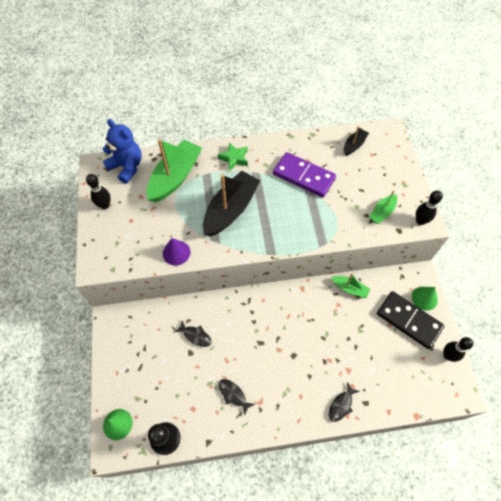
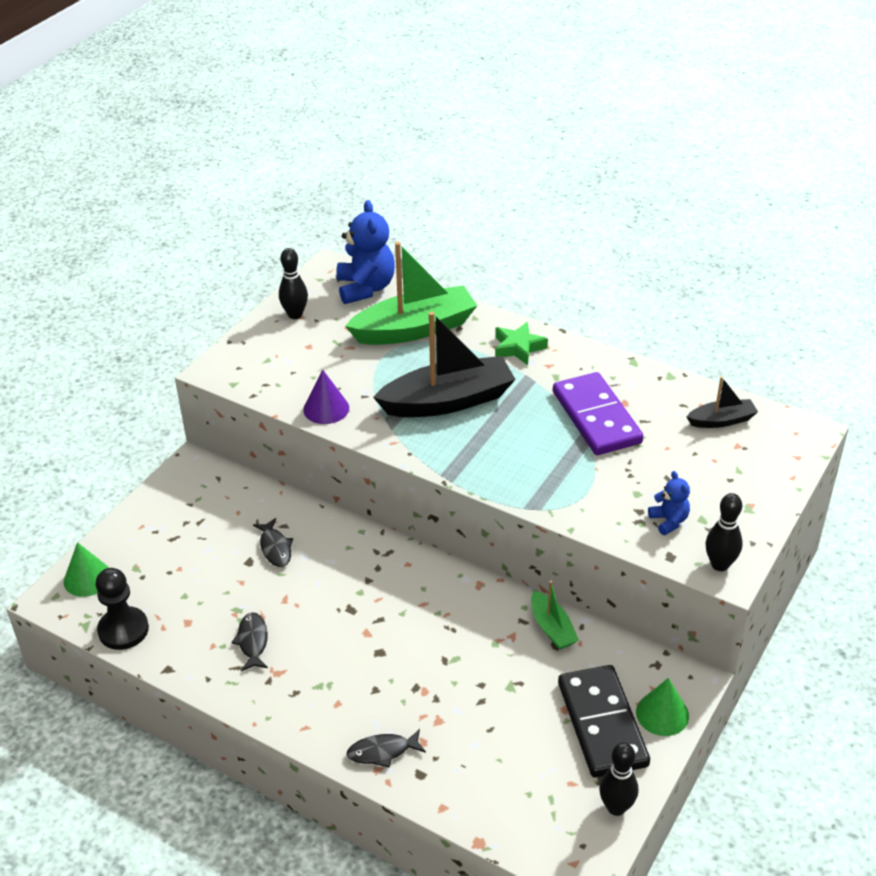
camera: 40 degrees right, 20 degrees down
(382, 212) = (669, 521): green boat -> blue teddy bear

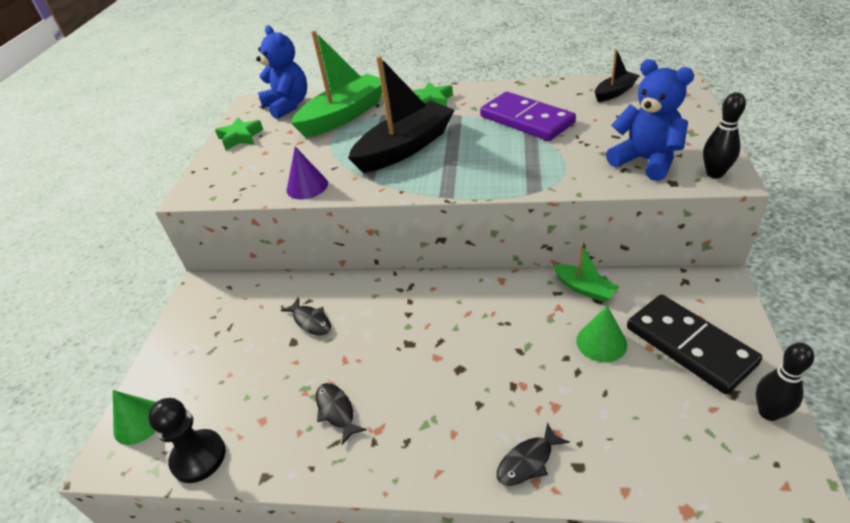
camera: 20 degrees left, 0 degrees up
(295, 315) = (240, 137): black bowling pin -> green star
(662, 714) = (726, 316): green cone -> green cone (601, 342)
(669, 521) = (646, 161): blue teddy bear -> blue teddy bear, size x1.94

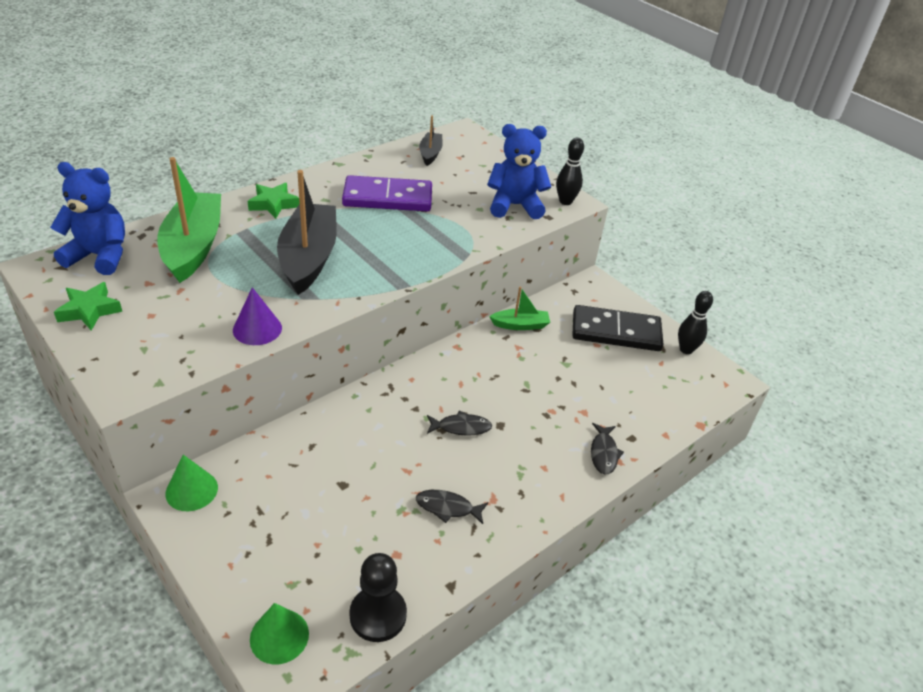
camera: 55 degrees left, 0 degrees up
(311, 321) = (337, 460): black fish -> black fish (461, 427)
(601, 342) = (568, 356): green cone -> green cone (191, 490)

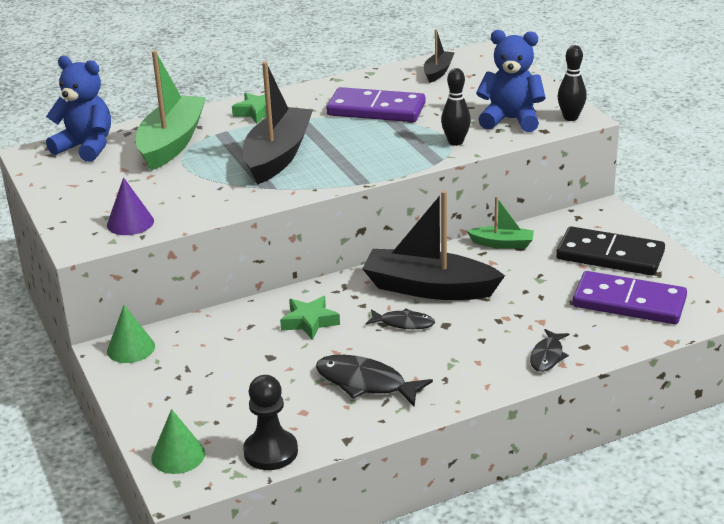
camera: 20 degrees right, 10 degrees down
(89, 310) = (67, 187): green star -> green star (310, 322)
(257, 329) = (210, 208): purple cone -> purple cone (130, 223)
(447, 508) = (365, 383): black fish -> black fish, size x1.63
(471, 382) = (429, 288): none -> black boat
(650, 383) = (629, 303): none -> purple domino
(686, 349) = (686, 276): black bowling pin -> black bowling pin (455, 142)

